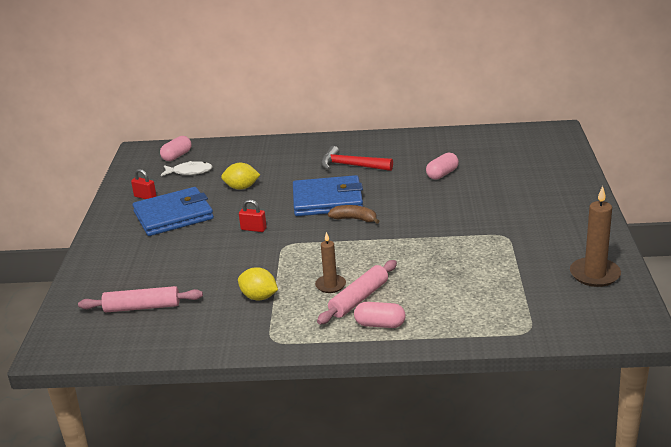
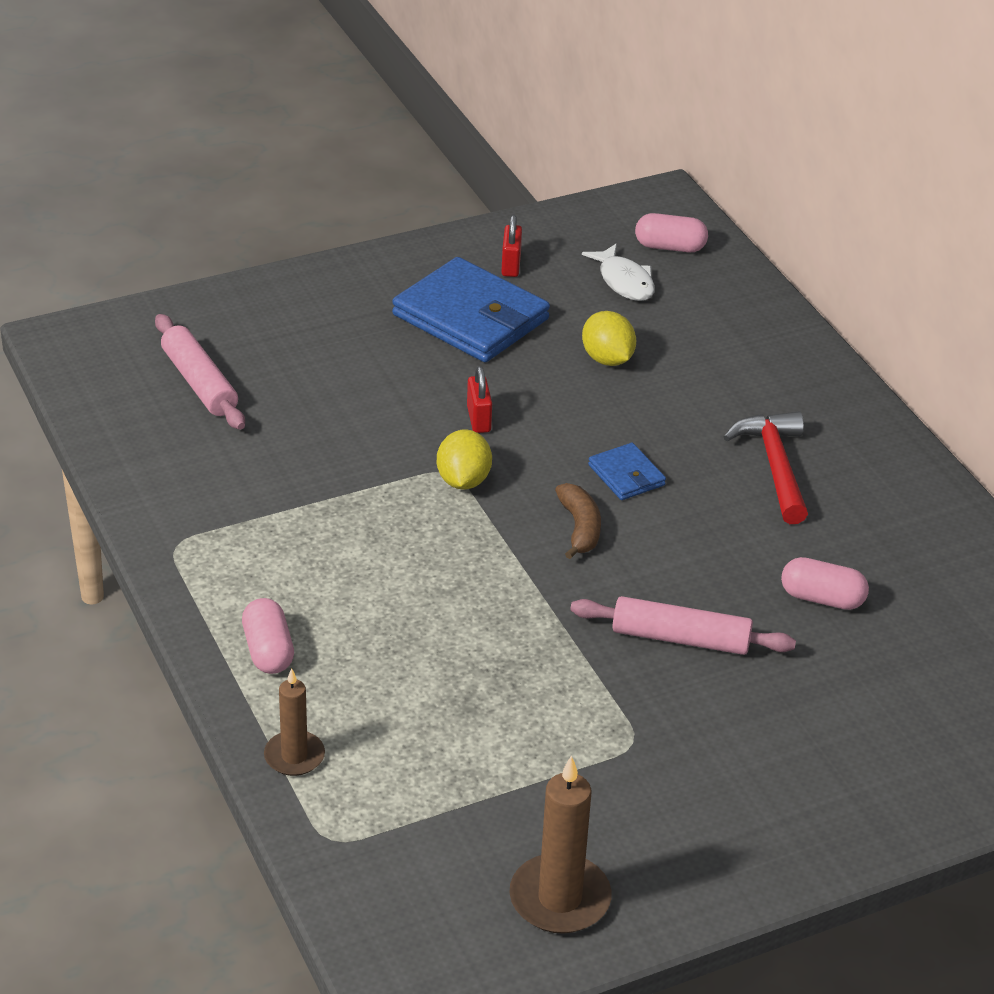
camera: 60 degrees right, 10 degrees up
(259, 297) = (281, 493): yellow lemon -> yellow lemon (463, 481)
(327, 200) = (626, 475): blue wallet -> blue wallet, size x0.48
(330, 285) = (353, 561): brown candle -> brown candle (294, 756)
(359, 299) = (329, 606): pink rolling pin -> pink rolling pin (680, 639)

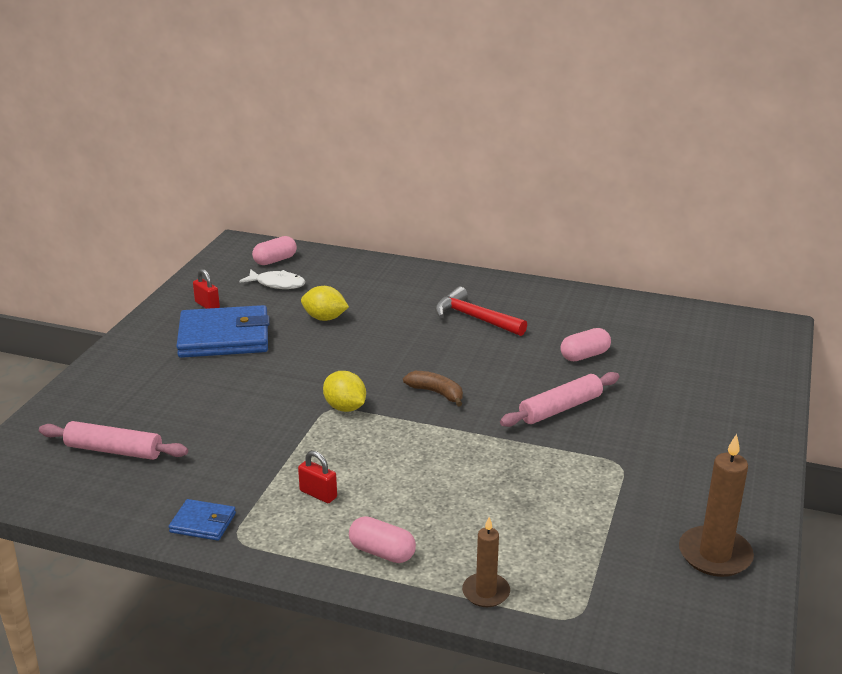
camera: 45 degrees left, 10 degrees down
(478, 419) = (305, 377): red padlock -> red padlock (318, 494)
(626, 475) = (418, 359): blue wallet -> blue wallet (203, 523)

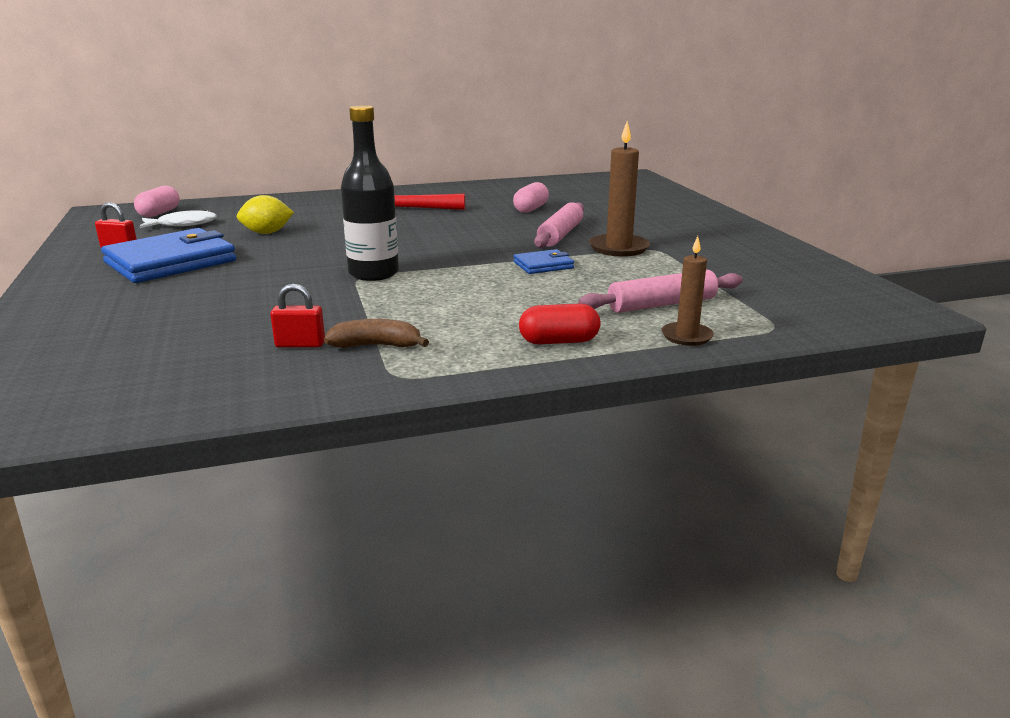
camera: 35 degrees left, 5 degrees down
(114, 450) = (143, 360): pink rolling pin -> pink rolling pin (662, 304)
(203, 523) = (341, 377): blue wallet -> blue wallet (543, 265)
(318, 494) = (435, 326): red padlock -> red padlock (300, 344)
(345, 407) = (373, 273): yellow lemon -> black bottle
(382, 552) = (559, 341): pink capsule -> red capsule
(436, 393) = (445, 248): brown banana -> brown banana (376, 346)
(715, 555) = (798, 271): brown candle -> brown candle (618, 248)

